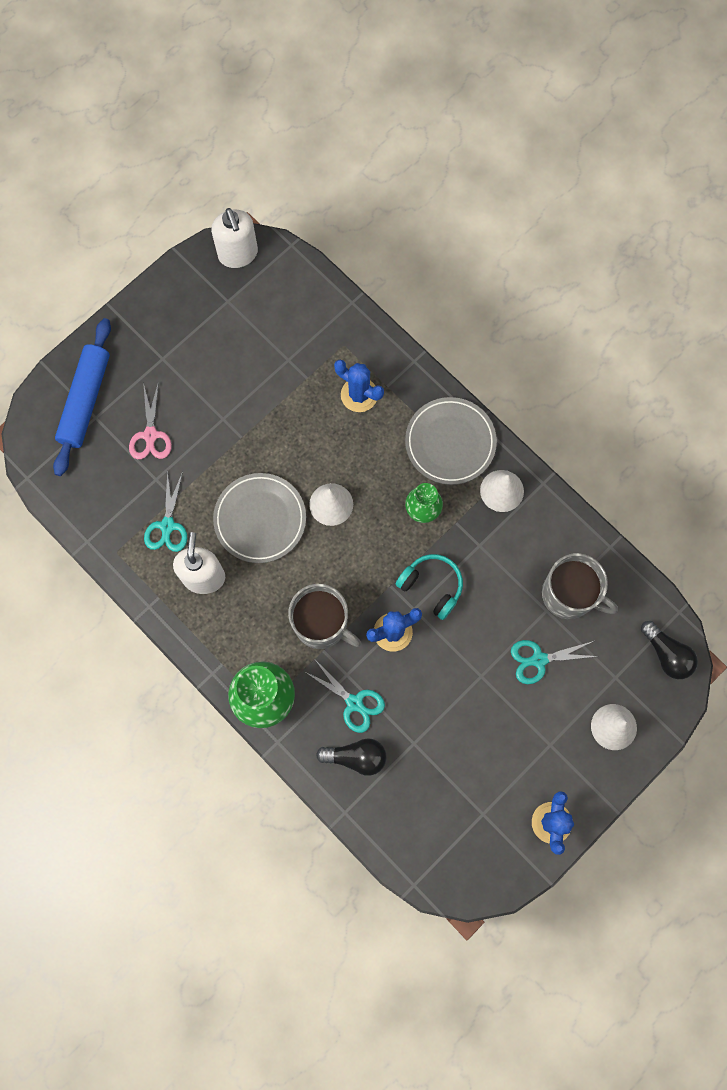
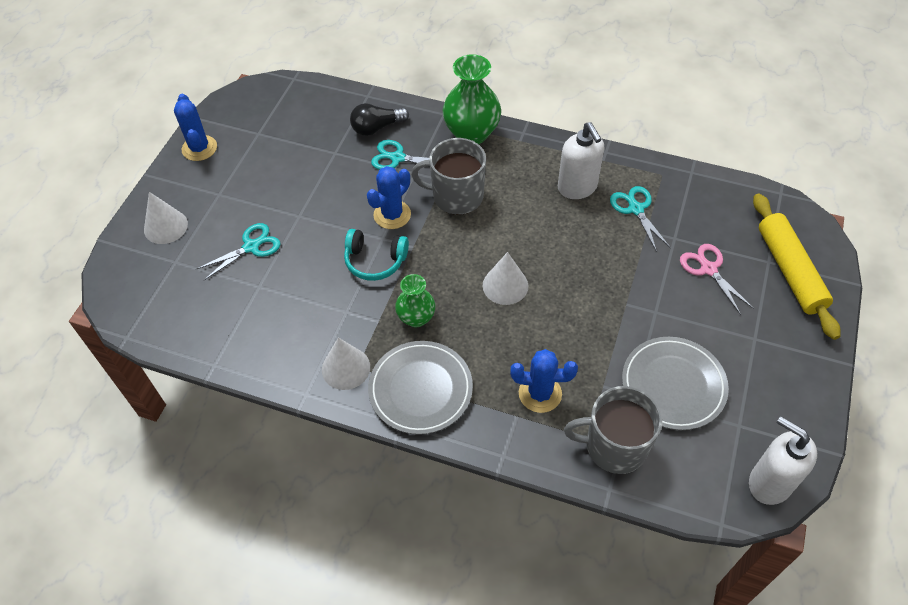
camera: 155 degrees right, 20 degrees down
(85, 400) = (790, 270): blue rolling pin -> yellow rolling pin
(260, 519) = (561, 247): grey plate -> grey plate (673, 385)
(569, 594) = (241, 307): grey mug -> grey mug (614, 446)
(667, 654) = (130, 298): black light bulb -> none

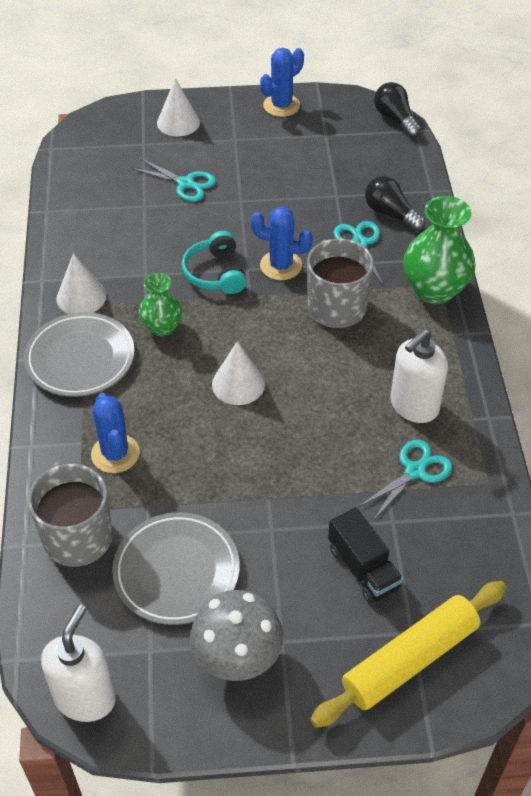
camera: 65 degrees right, 5 degrees down
(271, 85) = (395, 119): none -> black light bulb
(708, 269) = (363, 568): pink scissors -> black truck
(760, 370) = (237, 657): none -> grey mushroom

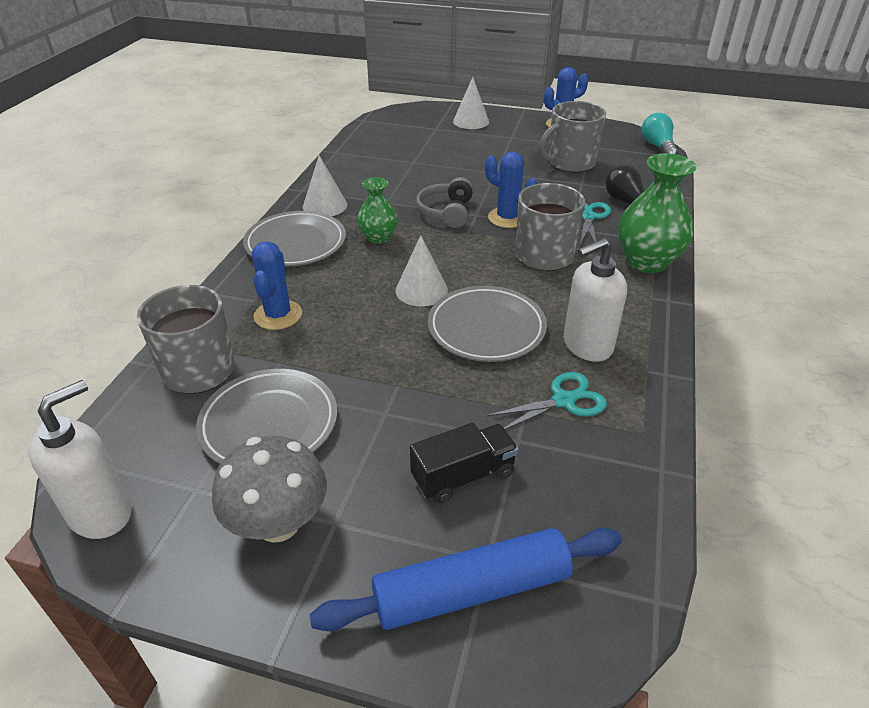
camera: 20 degrees right, 10 degrees down
(185, 183) = (455, 155): turquoise scissors -> none
(215, 273) = (446, 212): turquoise headphones -> grey headphones
(313, 166) = (570, 163): none -> grey mug
(318, 412) = (486, 328): none -> grey plate
(363, 568) = (463, 476): black truck -> black truck turned 105 degrees counterclockwise
(395, 119) = (658, 147): black light bulb -> turquoise light bulb
(410, 660) = (471, 590): yellow rolling pin -> blue rolling pin

